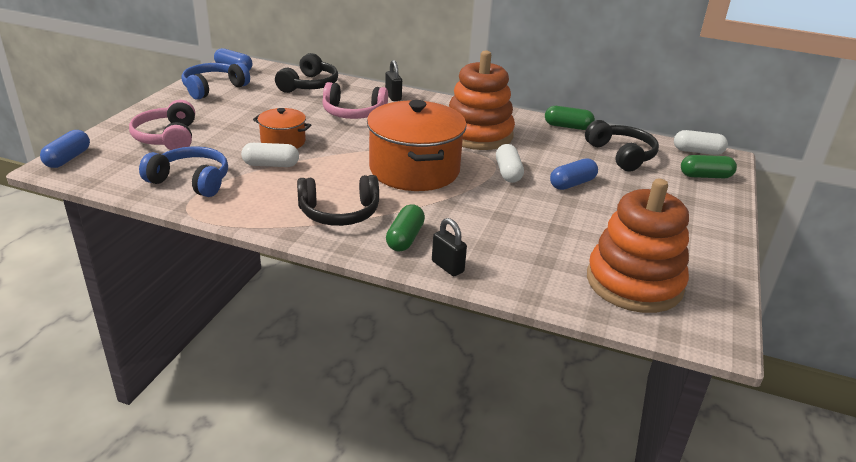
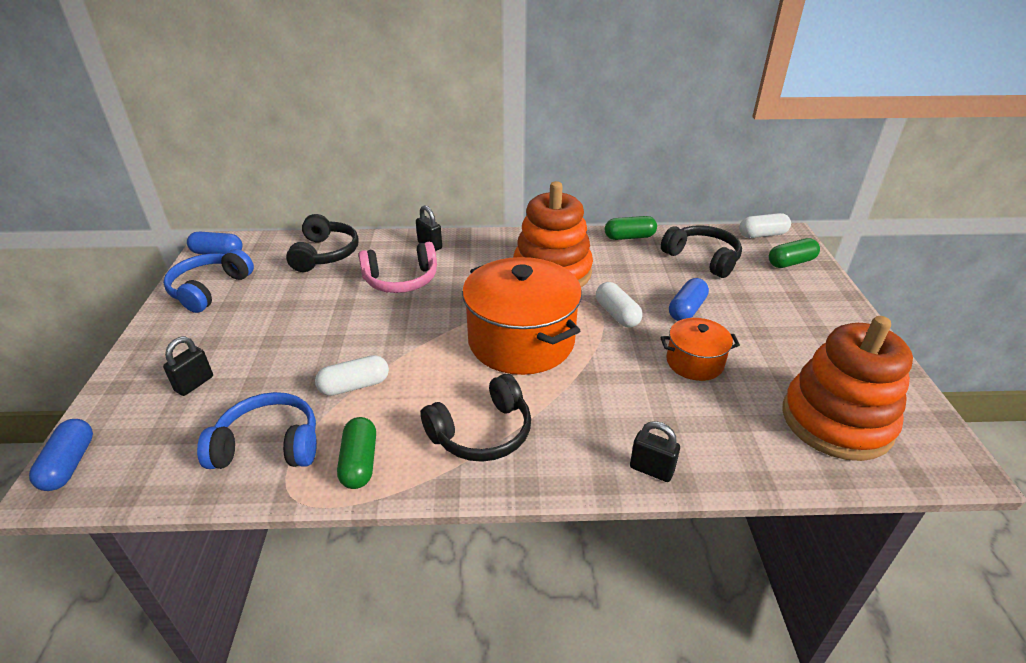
camera: 20 degrees left, 5 degrees up
(167, 137) = (194, 384): pink headphones -> black padlock
(283, 142) = (347, 346): orange pot -> orange pot (694, 362)
(405, 238) = (579, 444): green capsule -> green capsule (359, 462)

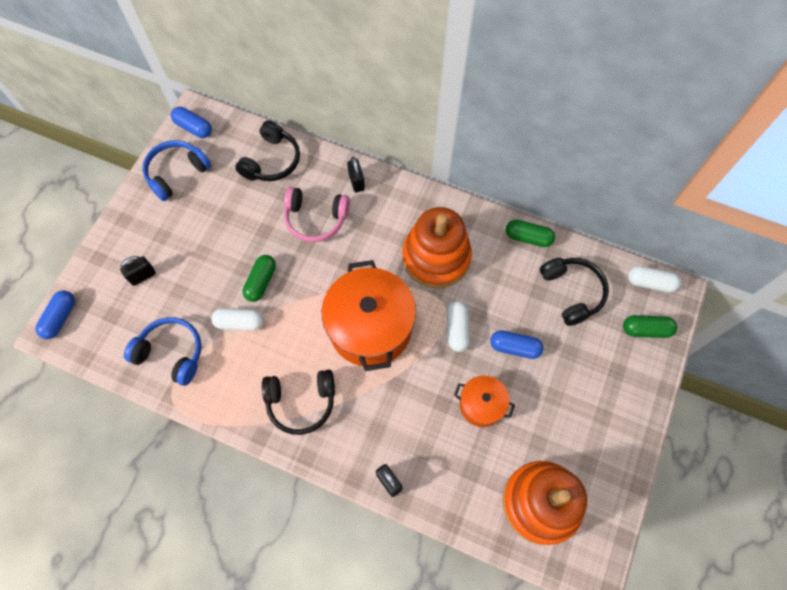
camera: 25 degrees right, 30 degrees up
(359, 462) = (218, 392): green capsule -> green capsule (261, 282)
(686, 309) = (514, 347): blue capsule -> blue capsule turned 45 degrees clockwise

